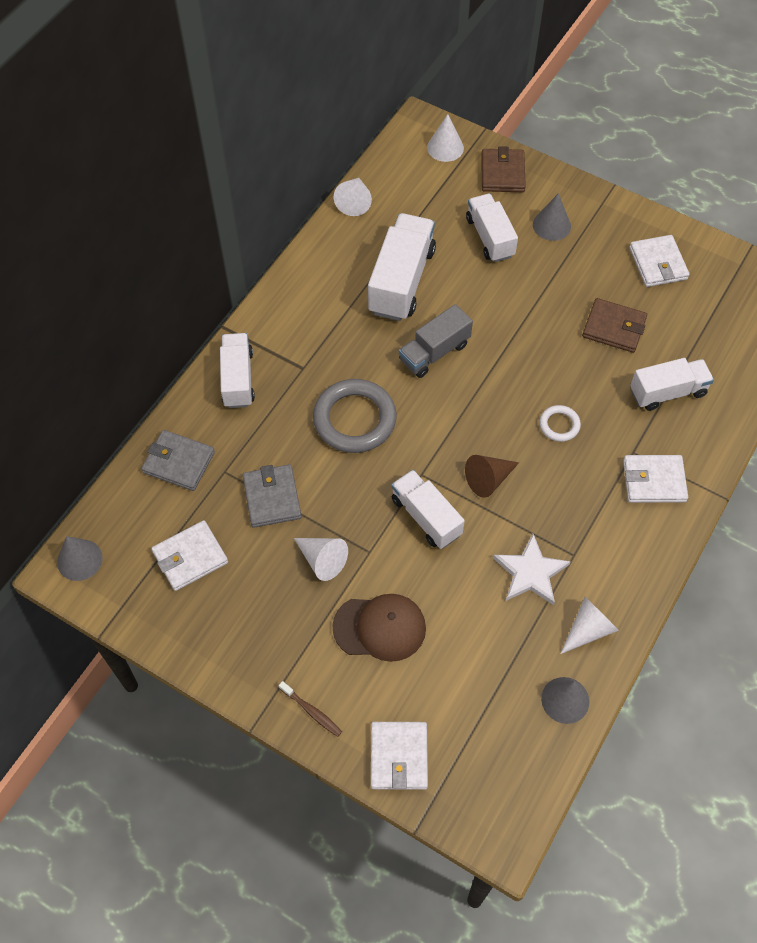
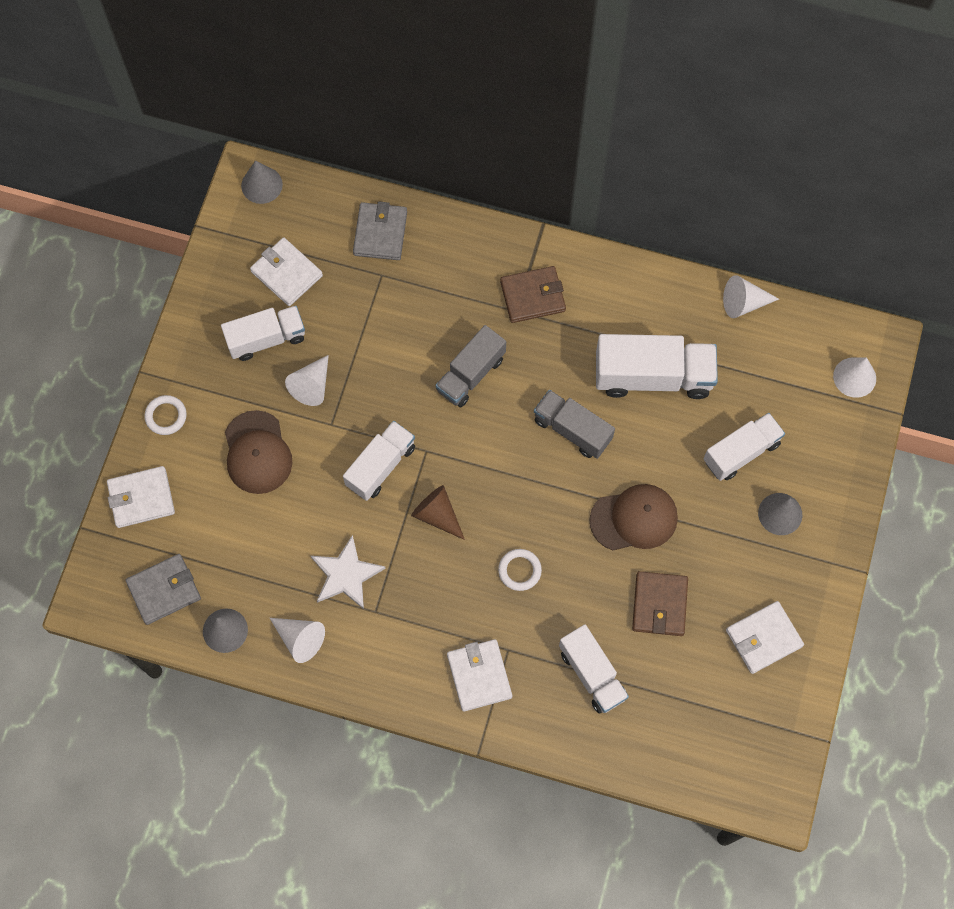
camera: 75 degrees right, 10 degrees up
(238, 379) = (486, 256): white truck -> white truck (266, 339)
(272, 498) = (365, 324): grey wallet -> grey wallet (164, 590)
(312, 711) = (166, 416): brown toothbrush -> white ring
(354, 419) = (471, 374): grey ring -> grey truck
(502, 173) = (838, 446): brown wallet -> brown wallet (532, 296)
(531, 327) = (634, 519): none -> brown cap

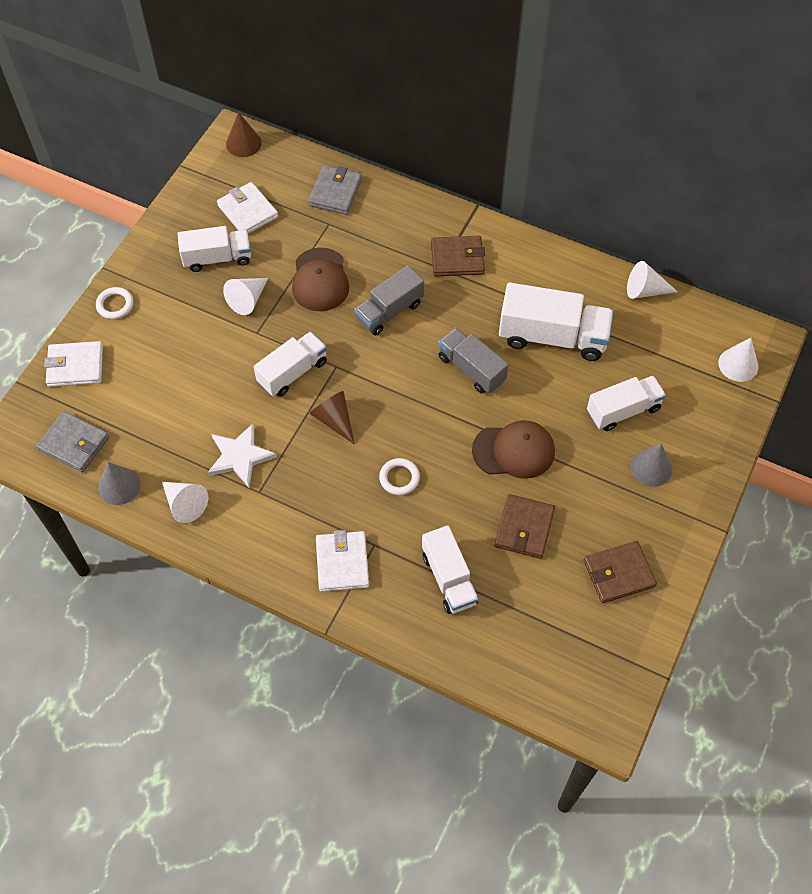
camera: 10 degrees right, 10 degrees down
(164, 590) = (74, 443): grey wallet -> grey wallet turned 45 degrees clockwise
(257, 453) = (186, 345): brown cap -> brown cap (320, 280)
(261, 185) = (243, 143): grey cone -> brown cone
(763, 638) = (618, 573): white wallet -> brown wallet

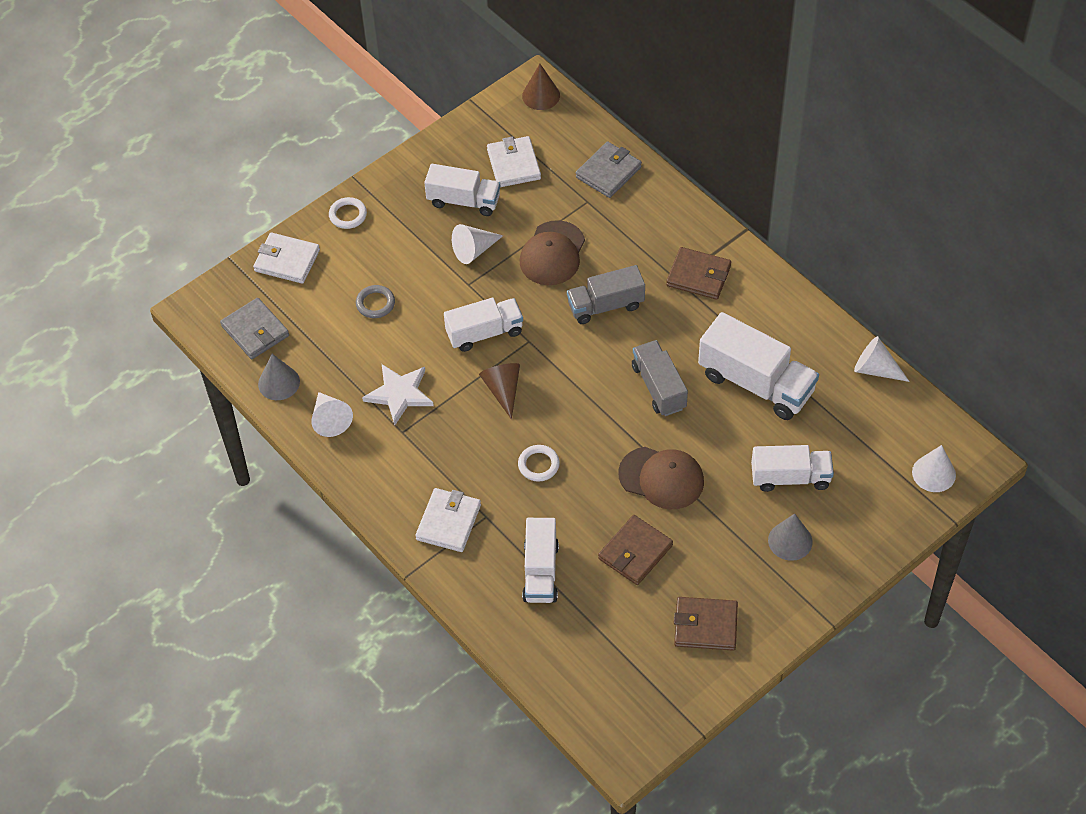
camera: 25 degrees right, 5 degrees down
(178, 379) = (375, 303): none -> grey ring

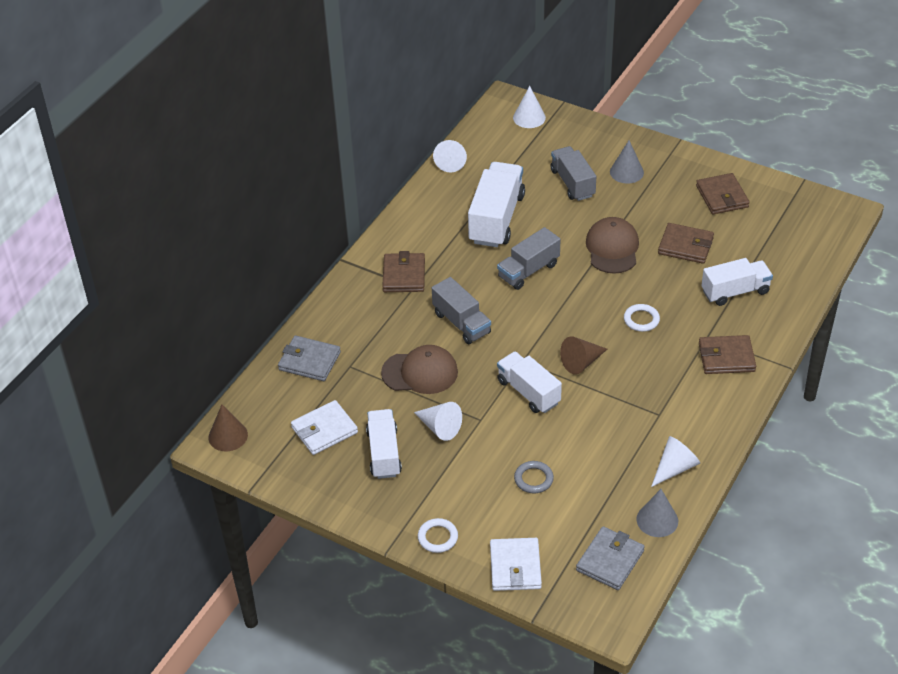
camera: 110 degrees left, 10 degrees down
(399, 394) = (622, 429): white star -> none
(448, 522) = (726, 357): white wallet -> brown wallet
(790, 477) = (572, 183): white truck -> grey truck

